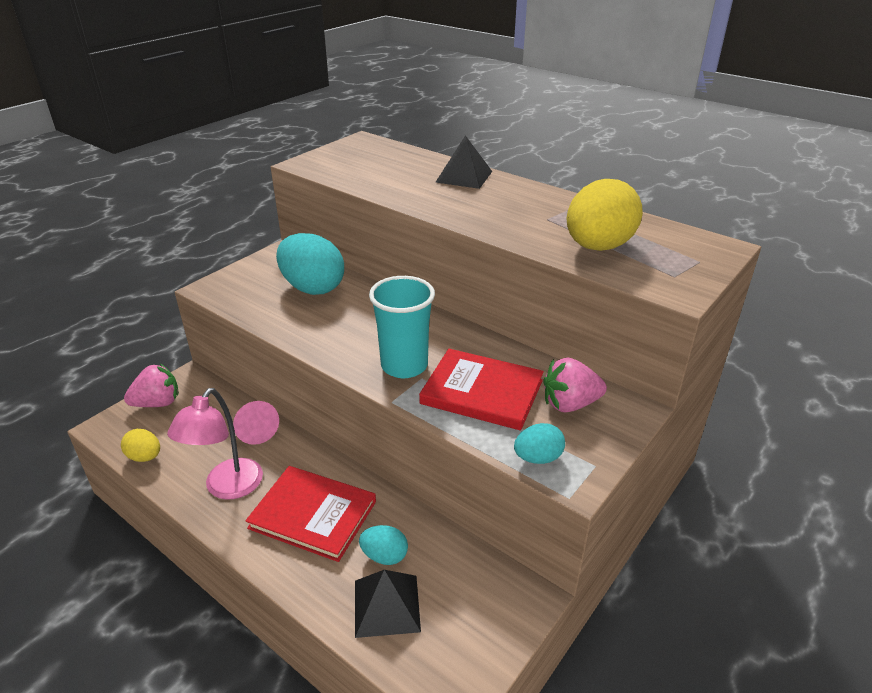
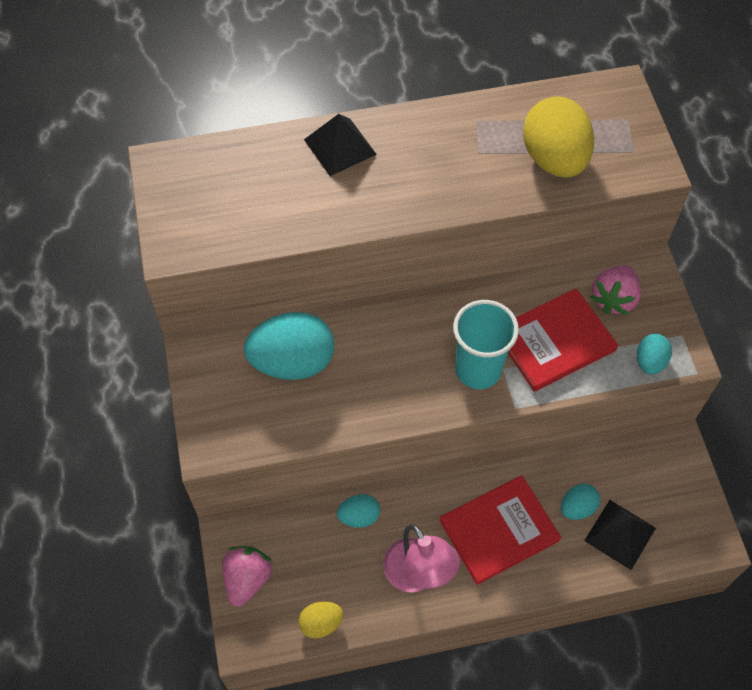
camera: 50 degrees left, 25 degrees up
(255, 429) = (359, 516): pink cone -> turquoise egg

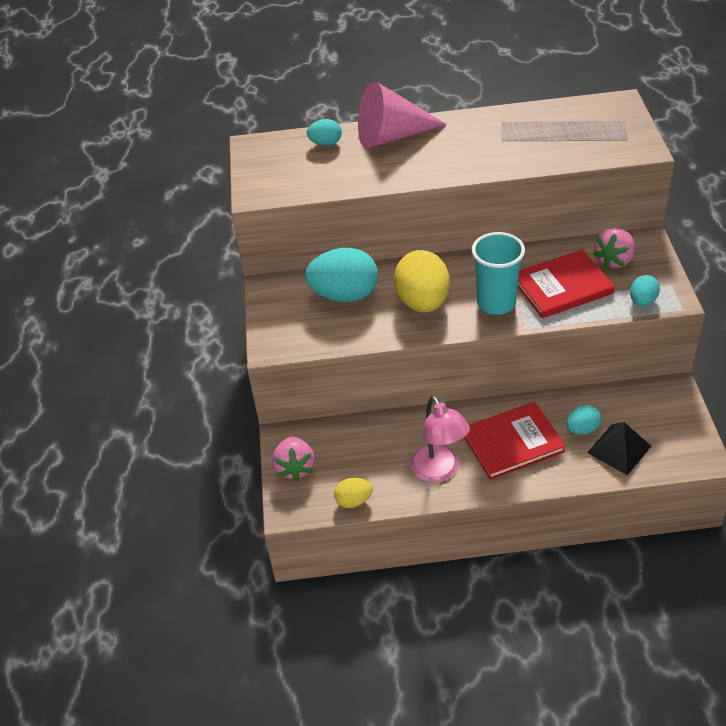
camera: 10 degrees right, 15 degrees down
(247, 579) = (295, 468): pink strawberry -> pink strawberry turned 150 degrees clockwise
(340, 147) = (392, 136): black pyramid -> pink cone
(359, 516) = (393, 428): turquoise egg -> turquoise egg (325, 143)
(554, 159) = (562, 144): yellow egg -> yellow egg (423, 302)

